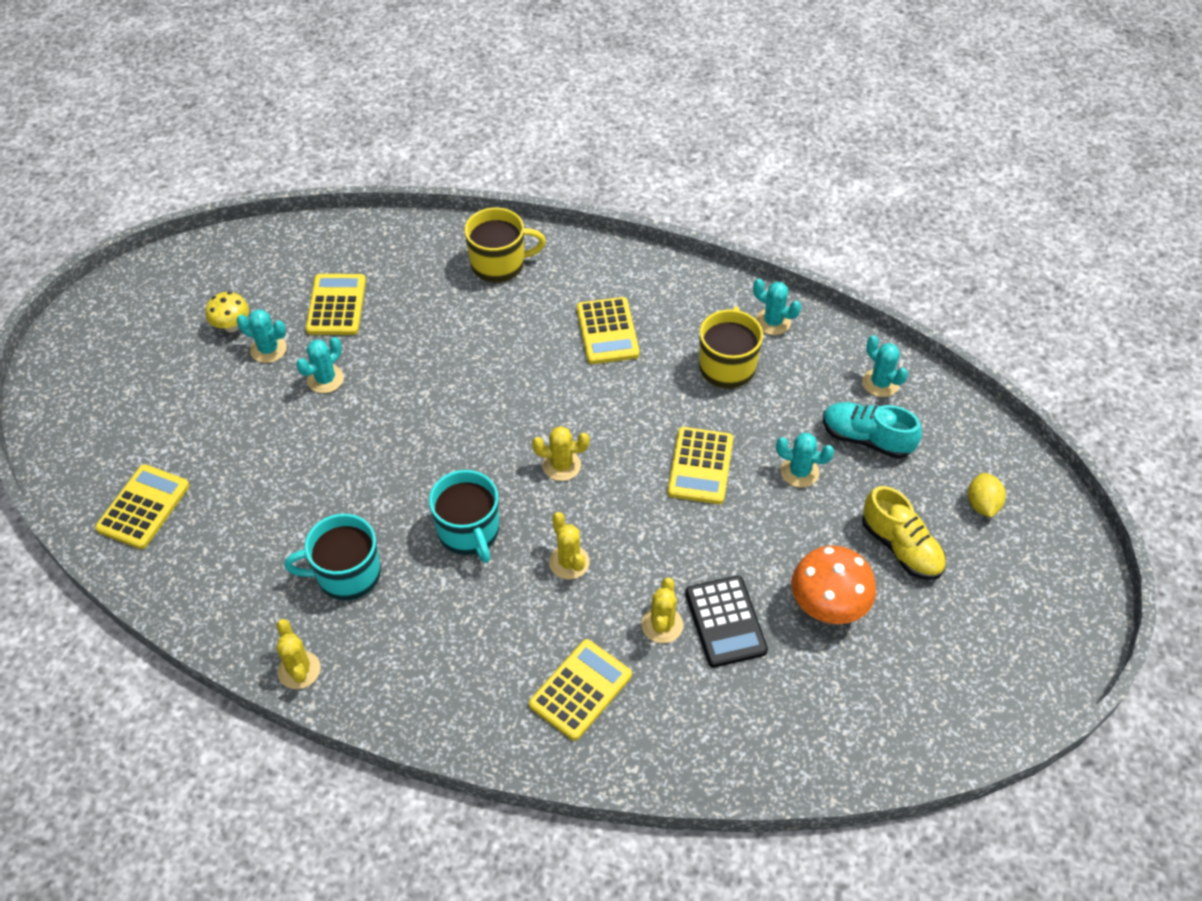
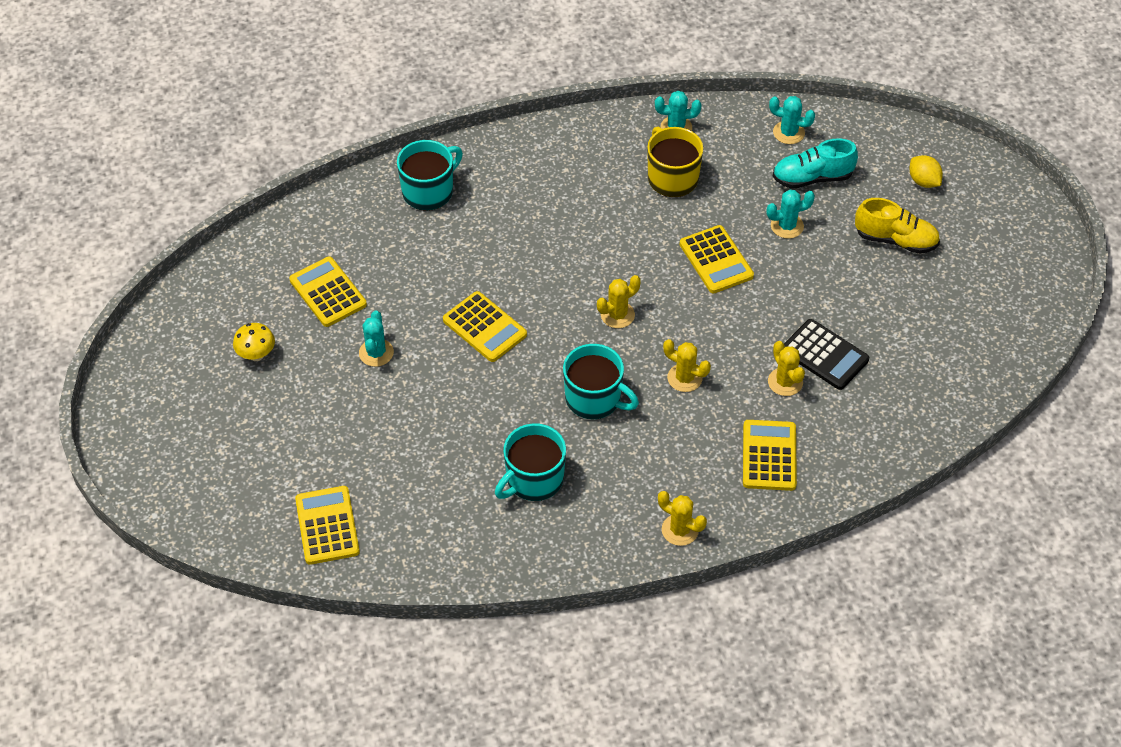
camera: 35 degrees left, 0 degrees up
(268, 349) = (306, 356): turquoise cactus -> none
(299, 670) = (563, 562): yellow cactus -> yellow cactus (680, 530)
(499, 264) = (429, 191): yellow mug -> turquoise mug
(607, 331) = (561, 199): yellow calculator -> yellow calculator (484, 327)
(827, 607) = (881, 306): orange mushroom -> none

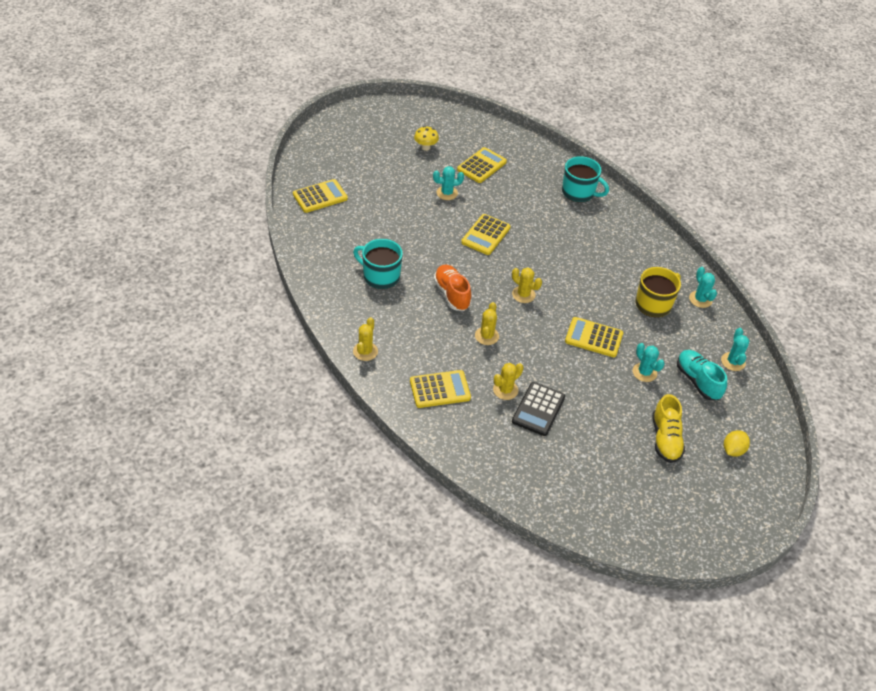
camera: 70 degrees right, 5 degrees down
(594, 399) = (452, 294): turquoise mug -> orange shoe
(716, 260) = (593, 338): yellow calculator -> yellow calculator turned 60 degrees clockwise

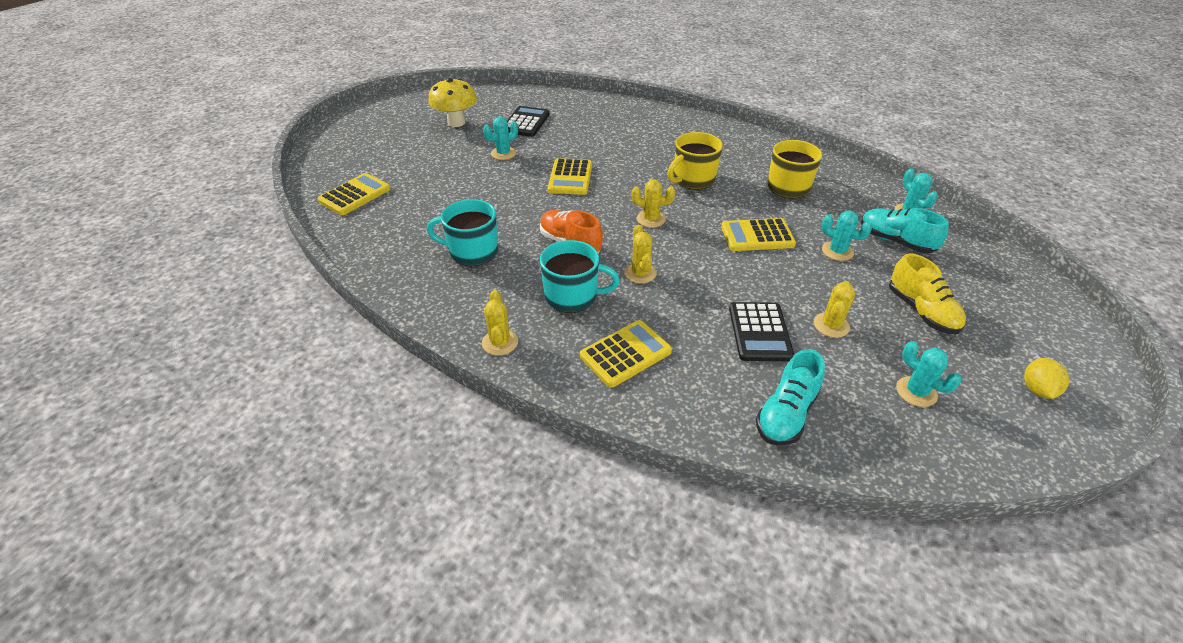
camera: 20 degrees left, 5 degrees down
(425, 147) = (456, 122): yellow mushroom -> yellow mushroom, size x1.67
(482, 166) = (526, 122): yellow calculator -> black calculator
(505, 390) = (705, 324): yellow cactus -> yellow cactus (831, 325)
(514, 466) = (786, 414): none -> turquoise shoe
(579, 192) = (638, 118): turquoise mug -> turquoise mug (572, 296)
(581, 270) = (693, 179): none -> yellow mug
(700, 299) = (827, 169): turquoise cactus -> turquoise cactus (916, 392)
(733, 450) = (996, 296): yellow lemon -> yellow lemon (1037, 389)

